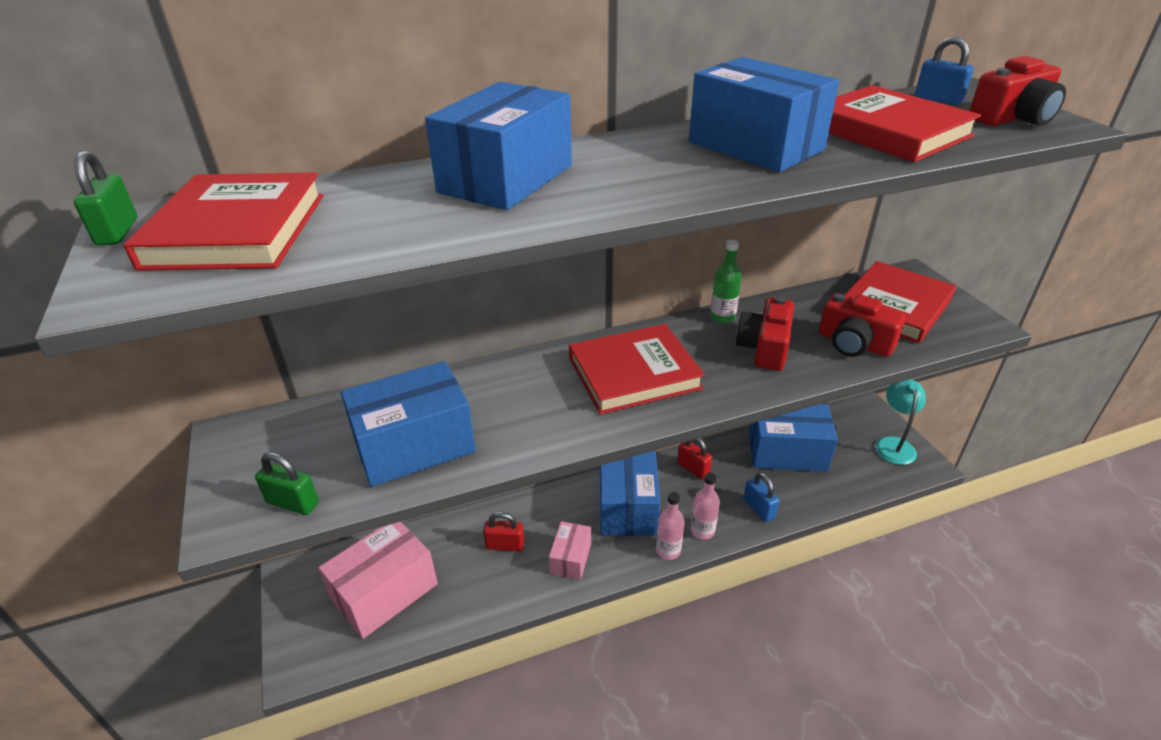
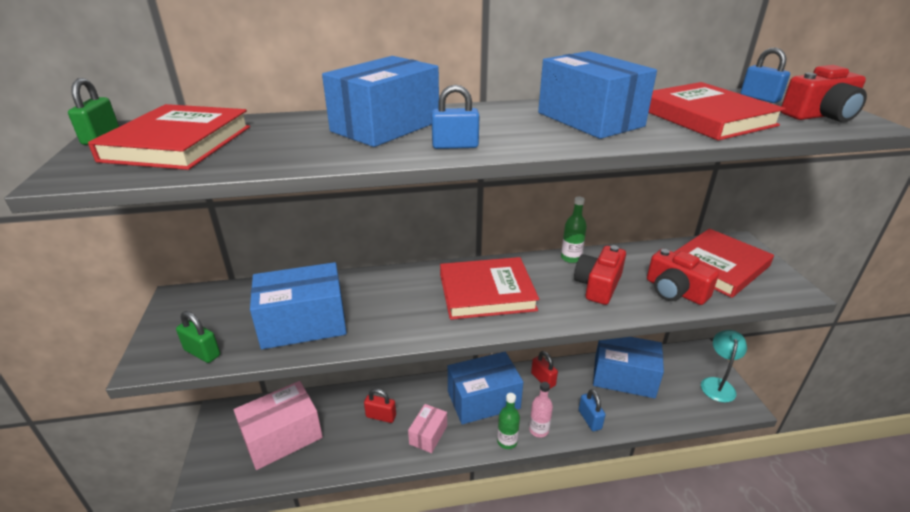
camera: 10 degrees right, 5 degrees down
(609, 199) = (455, 146): none -> blue padlock
(627, 505) = (483, 400): blue box -> blue box turned 60 degrees clockwise
(668, 550) = (507, 441): pink bottle -> green bottle

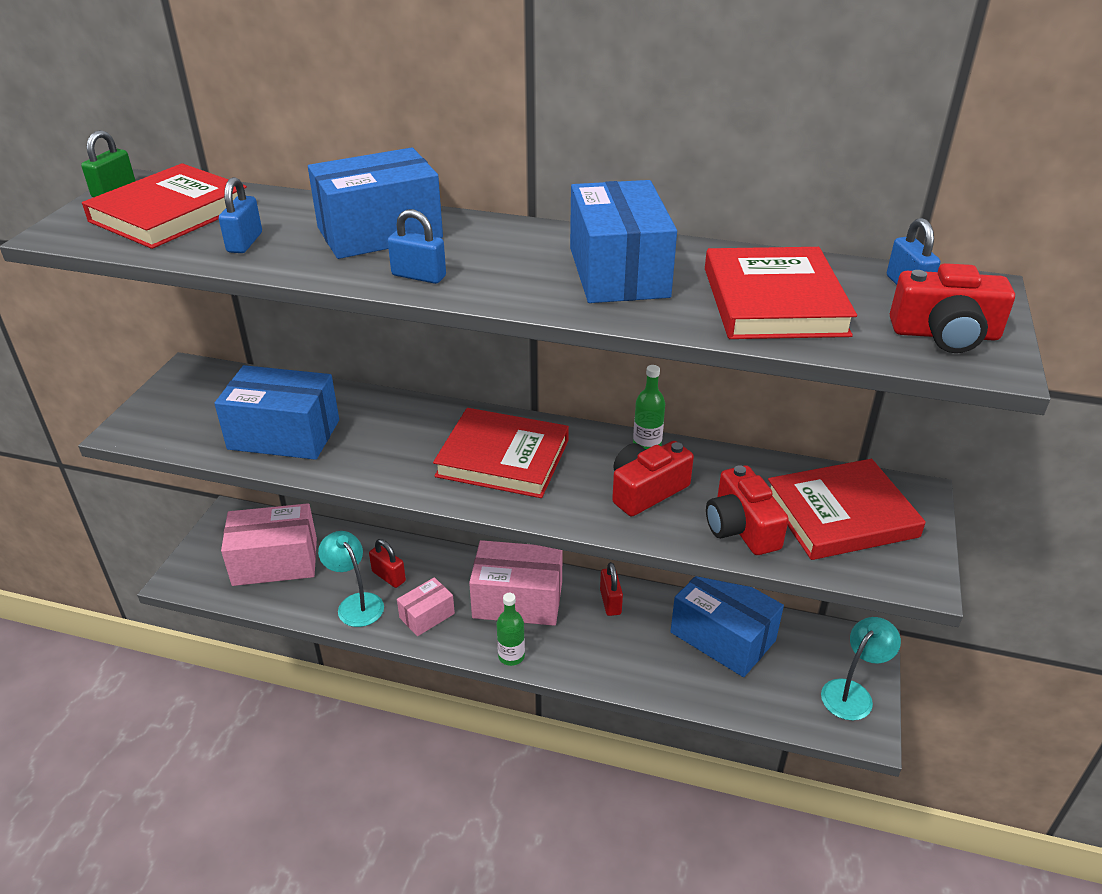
camera: 25 degrees right, 5 degrees up
(202, 353) = (174, 436): green padlock -> none
(369, 446) = (356, 603): none -> turquoise lamp
(483, 400) = (517, 600): blue box -> pink box
(539, 430) = (559, 658): pink bottle -> none
(589, 419) = (633, 670): blue padlock -> blue padlock (245, 242)

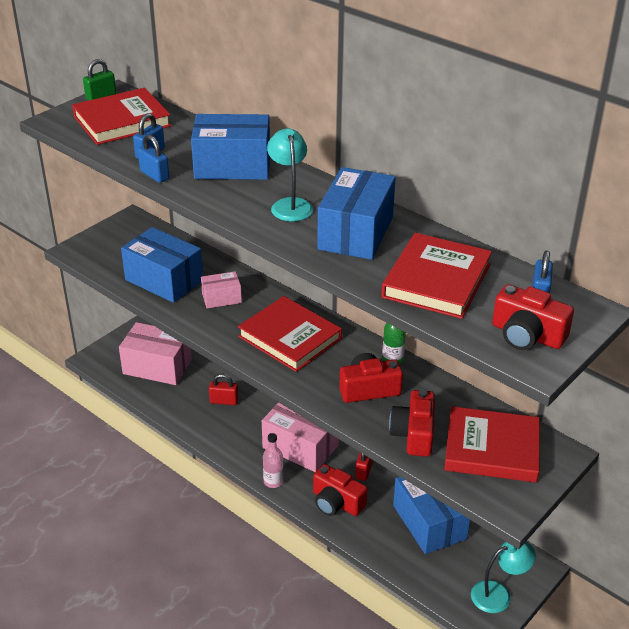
camera: 25 degrees right, 0 degrees up
(356, 603) = (193, 412): turquoise lamp -> turquoise lamp (290, 205)
(389, 576) = (224, 401): red padlock -> red padlock turned 60 degrees counterclockwise
(419, 276) = (232, 203): blue padlock -> blue padlock (154, 175)
(427, 616) = (234, 435): pink box -> pink box (221, 298)
(511, 656) = (273, 481): green bottle -> pink bottle
(603, 653) = (336, 502): none -> red camera

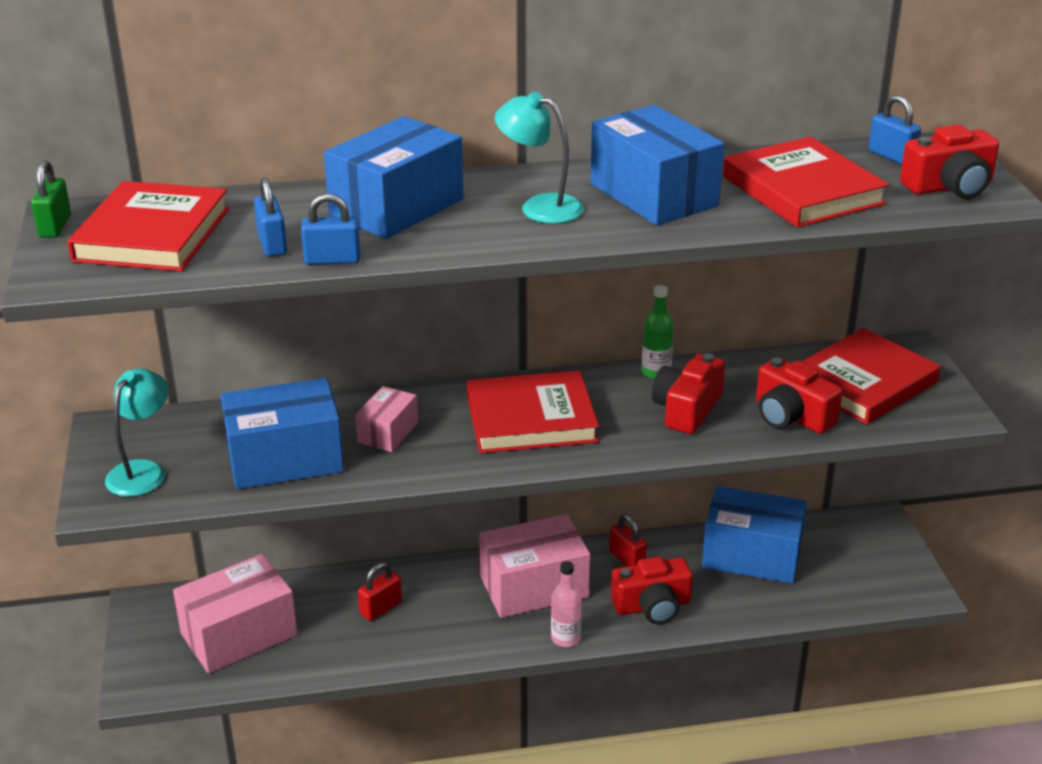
camera: 50 degrees left, 5 degrees down
(498, 594) = (892, 564): turquoise lamp -> turquoise lamp (142, 471)

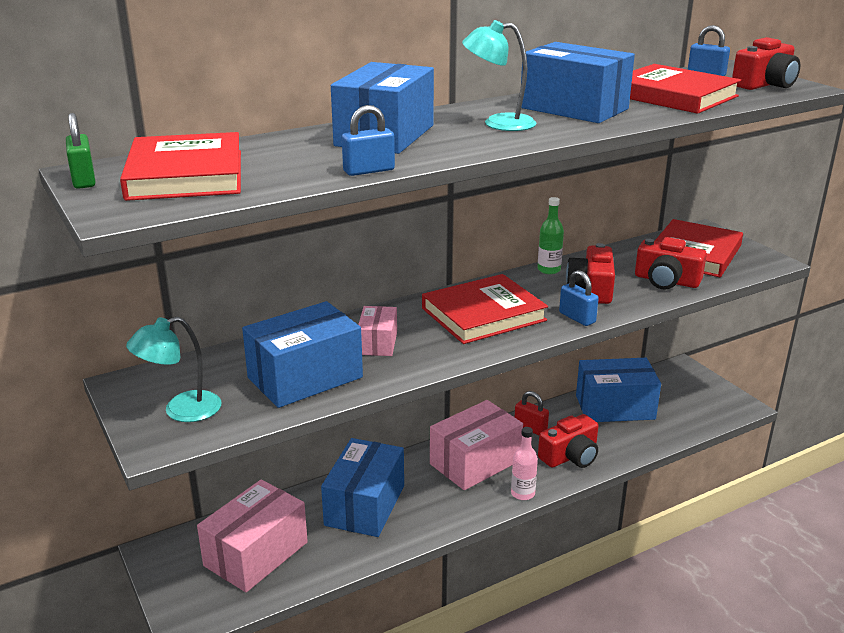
camera: 20 degrees left, 5 degrees down
(142, 471) = (181, 410): turquoise lamp -> turquoise lamp turned 120 degrees counterclockwise
(272, 245) = (304, 168): blue padlock -> blue padlock (577, 318)
(381, 608) = (365, 505): red padlock -> blue box

